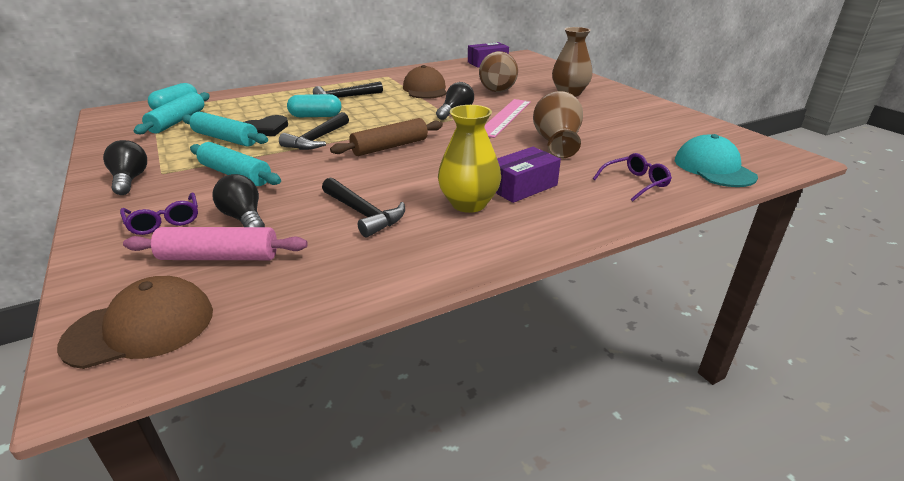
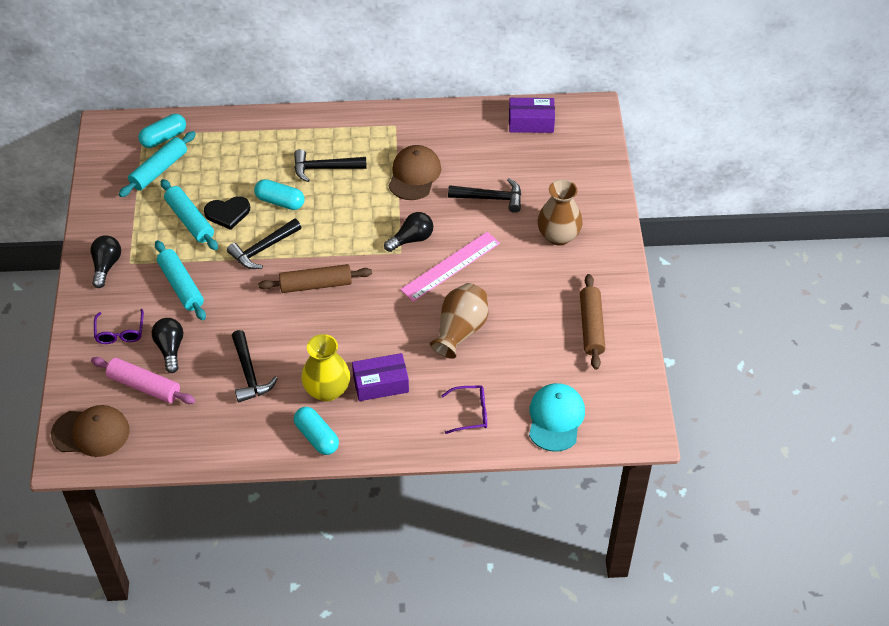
camera: 25 degrees right, 20 degrees up
(494, 241) = (317, 437): none -> turquoise capsule
(497, 88) = (490, 198): brown vase -> black hammer
(658, 121) = (591, 327): none -> brown rolling pin

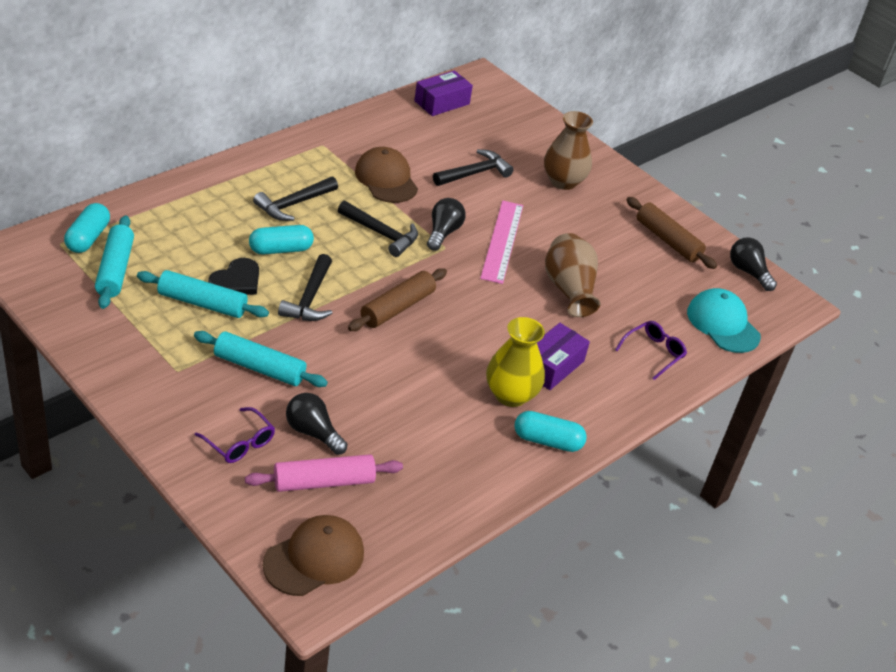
camera: 45 degrees left, 10 degrees down
(106, 266) = (152, 385): black light bulb -> black light bulb (748, 272)
(249, 373) = (420, 416): black hammer -> black hammer (381, 234)

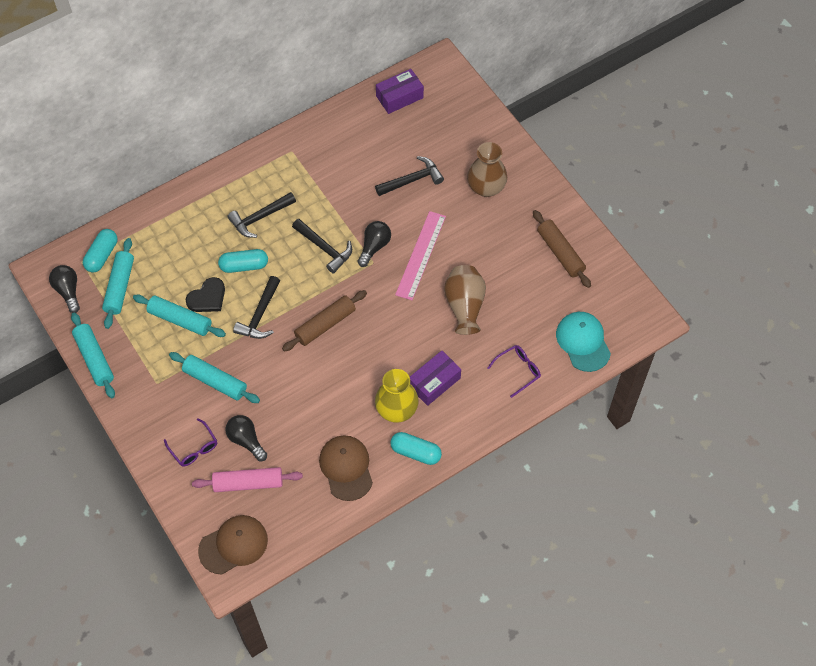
camera: 15 degrees right, 20 degrees up
(85, 345) = (94, 358): none -> turquoise rolling pin
(386, 179) = (337, 188): brown cap -> brown cap (346, 468)
(748, 272) = (620, 287): black light bulb -> black light bulb (68, 291)

